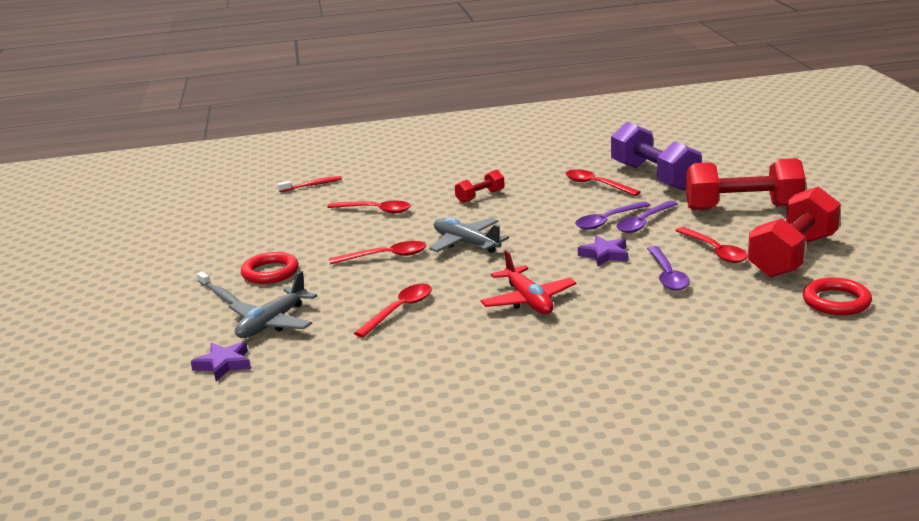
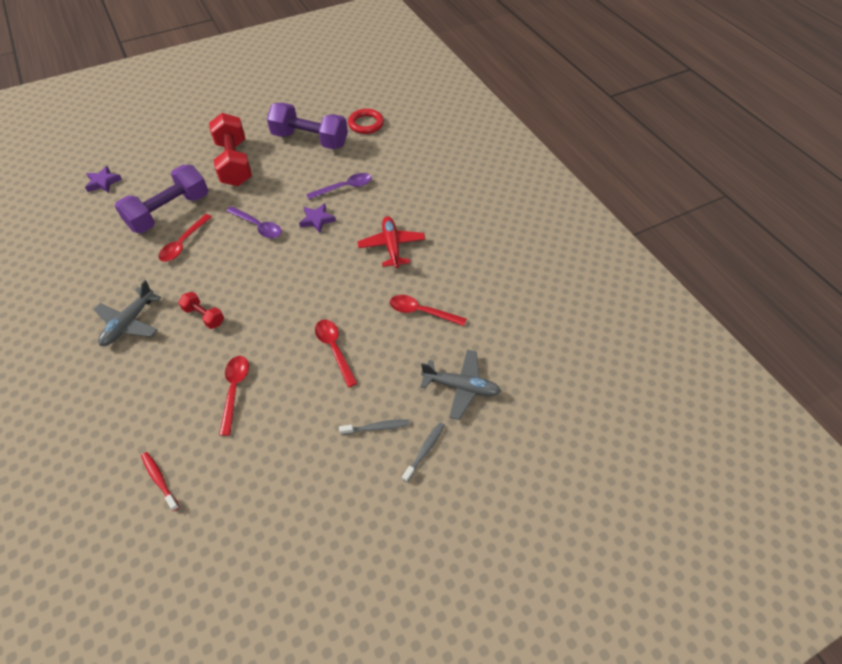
camera: 110 degrees left, 30 degrees up
(224, 364) = (526, 393): purple star -> purple star (103, 182)
(270, 272) = (377, 427): red ring -> grey toothbrush
(466, 243) = (304, 301): grey plane -> grey plane (129, 323)
(528, 300) = (391, 246): red plane -> red plane turned 60 degrees counterclockwise
(643, 223) = (261, 207): purple spoon -> none
(715, 251) = (306, 171): red spoon -> none
(793, 256) = (310, 140): red dumbbell -> purple dumbbell

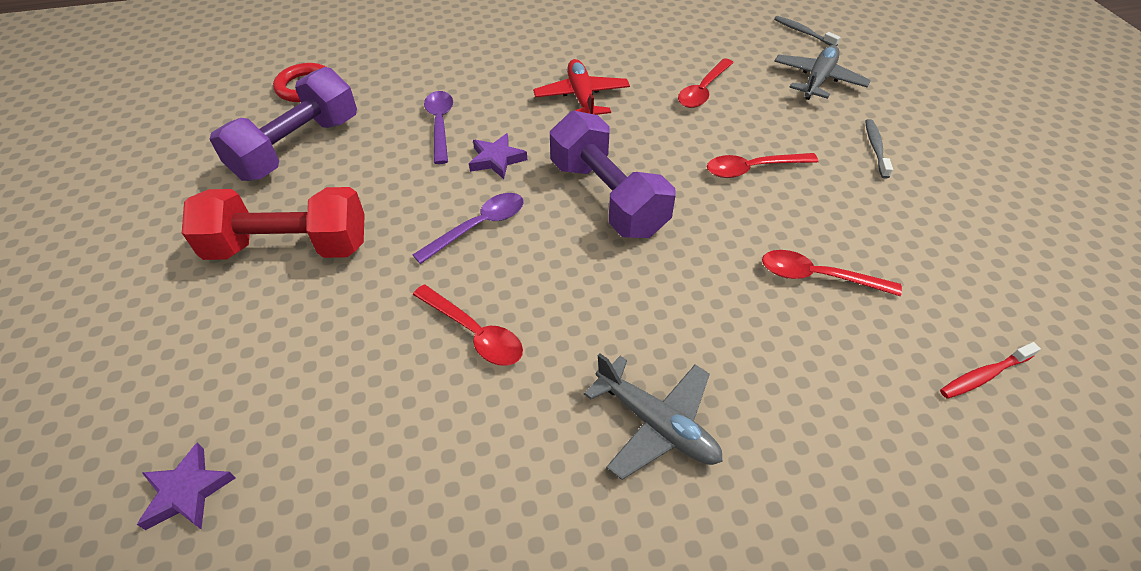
camera: 75 degrees left, 5 degrees down
(169, 212) = (372, 354): purple dumbbell -> purple dumbbell (607, 197)
(204, 316) = (663, 308): red dumbbell -> none
(391, 246) = (582, 98): red plane -> red plane turned 75 degrees clockwise
(425, 450) = (903, 117): grey toothbrush -> grey toothbrush (802, 32)

